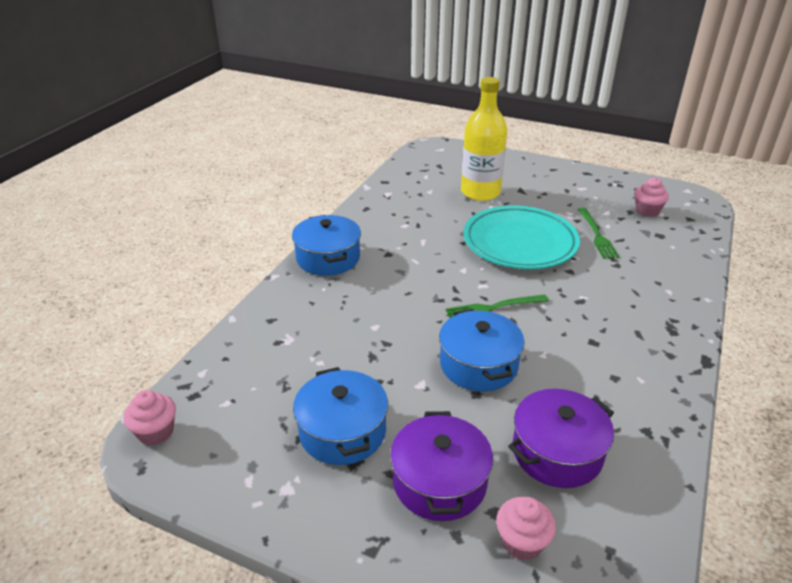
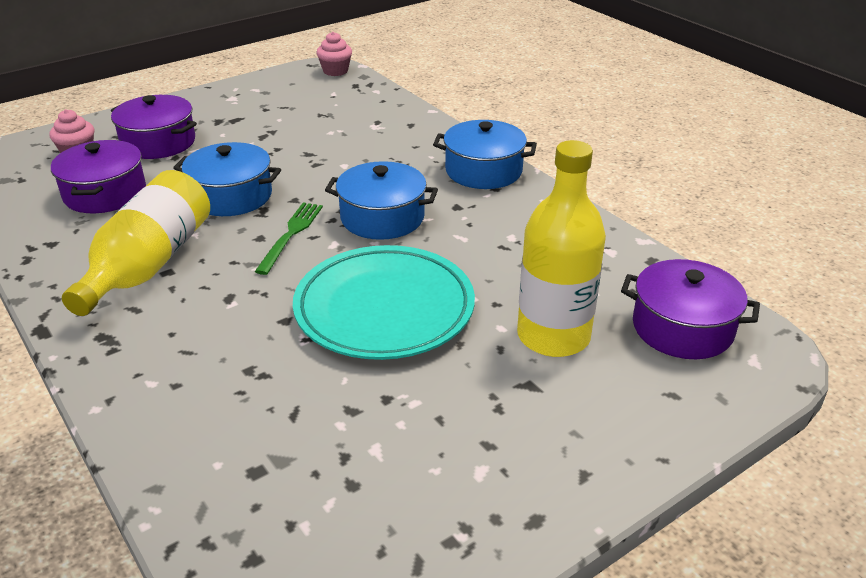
camera: 120 degrees right, 0 degrees up
(342, 431) = (249, 123): blue pot -> blue pot (382, 218)
(435, 165) = (682, 328): none -> purple pot
(597, 235) = (328, 394): green fork -> none
(598, 355) = (149, 264): none -> yellow bottle
(647, 211) = (331, 511): pink cupcake -> none

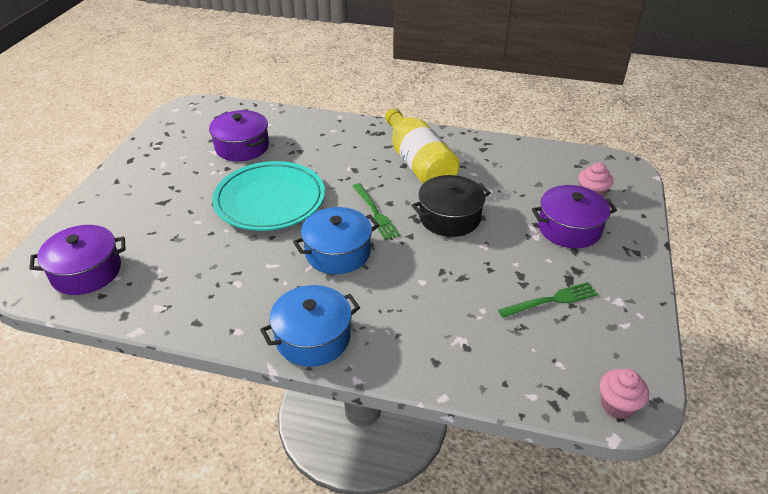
camera: 140 degrees right, 5 degrees up
(105, 193) = (518, 182): purple pot -> purple pot (242, 147)
(231, 196) = (449, 217): blue pot -> black pot
(272, 116) = (552, 300): none -> green fork
(553, 336) = (164, 230): yellow bottle -> none

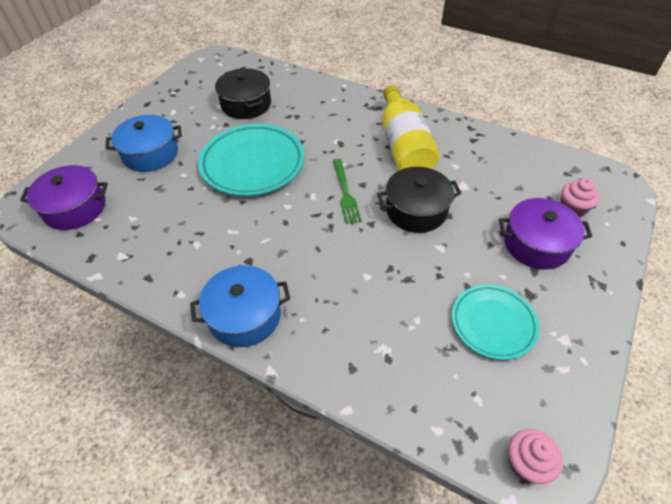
camera: 15 degrees right, 10 degrees up
(242, 147) = (246, 104): purple pot -> black pot
(338, 252) = (297, 229): blue pot -> blue pot (150, 154)
(552, 300) = (493, 323): green fork -> turquoise plate

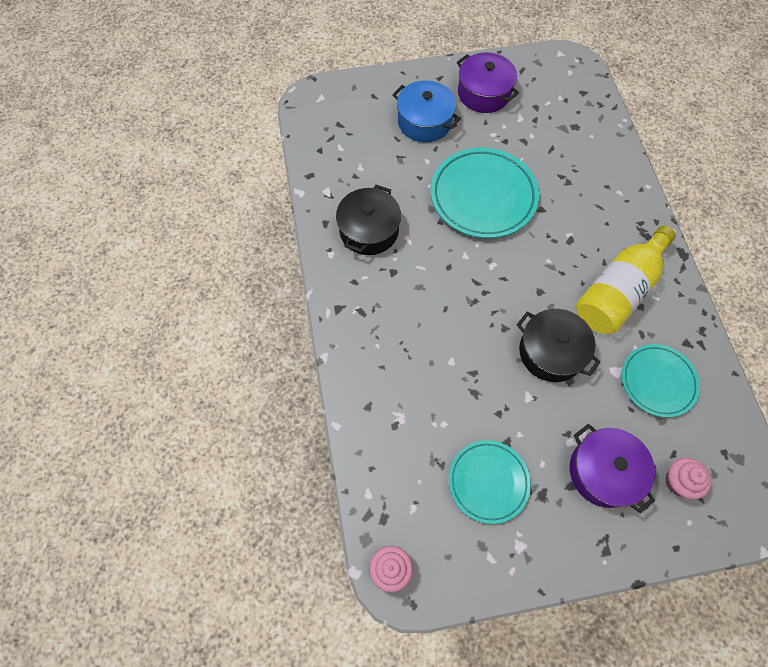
camera: 50 degrees right, 15 degrees up
(75, 208) = (336, 126): purple pot -> purple pot (484, 93)
(245, 316) = (349, 307): blue pot -> none
(246, 104) = (542, 135): black pot -> black pot (369, 230)
(345, 193) = (517, 287): green fork -> none
(489, 171) = (657, 381): none -> turquoise plate

